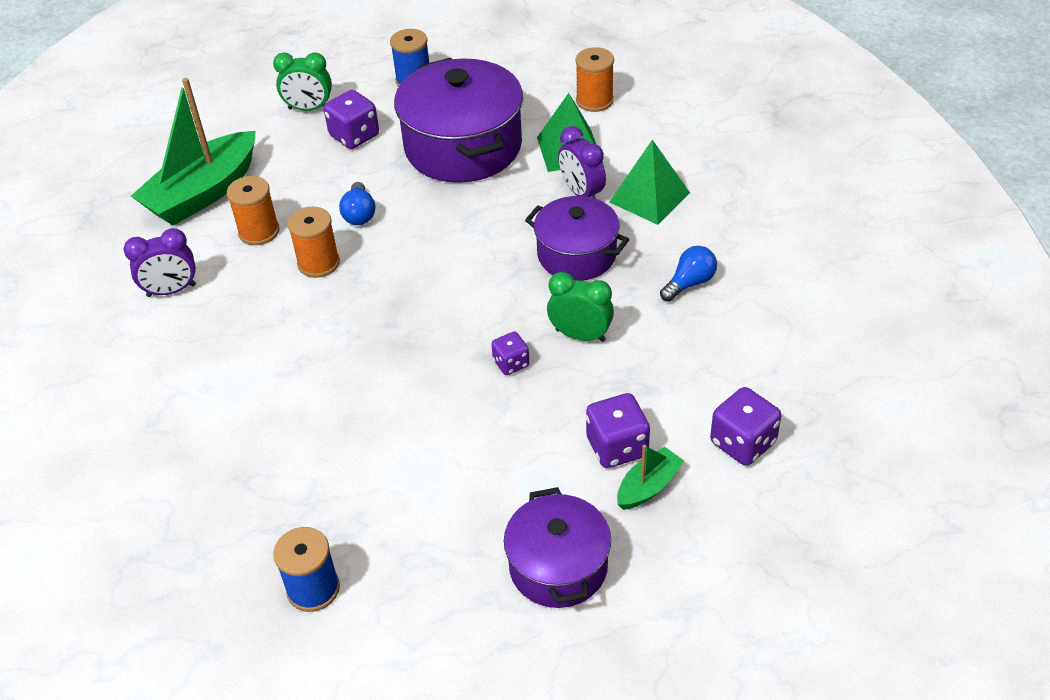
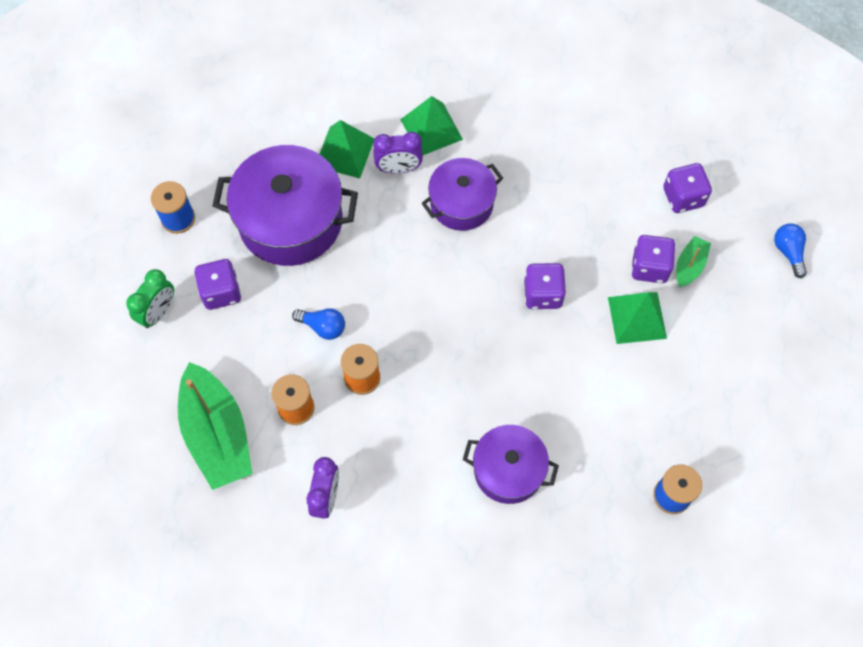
camera: 65 degrees left, 20 degrees up
(511, 363) = (542, 294): purple dice -> purple dice, size x1.63
(538, 461) = (637, 317): none -> green pyramid
(558, 566) = (724, 345): purple pot -> purple pot (508, 470)
(580, 335) = (541, 240): green clock -> none
(594, 101) = (297, 107): orange spool -> none
(648, 486) = (689, 266): green boat -> green boat turned 45 degrees clockwise
(689, 283) = (531, 151): blue light bulb -> blue light bulb (788, 252)

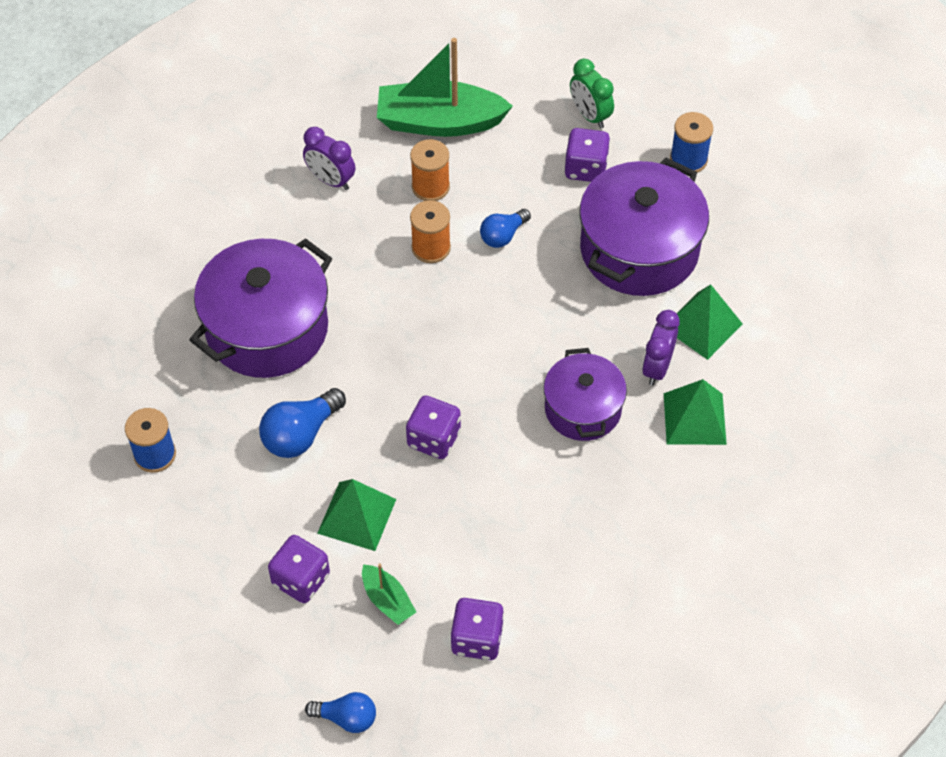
camera: 115 degrees right, 10 degrees down
(508, 470) = (267, 328): purple pot -> purple pot, size x1.64
(591, 392) = (301, 434): none -> blue light bulb
(649, 267) = (408, 558): purple dice -> purple dice (301, 579)

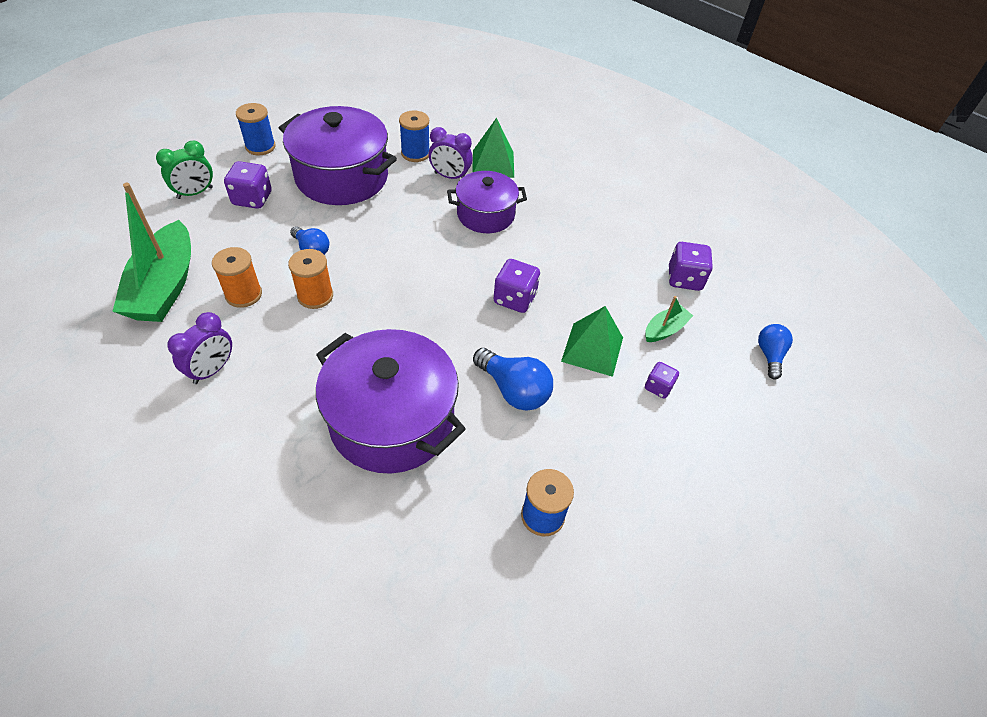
camera: 95 degrees left, 5 degrees down
(301, 579) = (658, 387): purple dice -> purple dice, size x0.61
(702, 325) = (415, 153): green pyramid -> blue spool

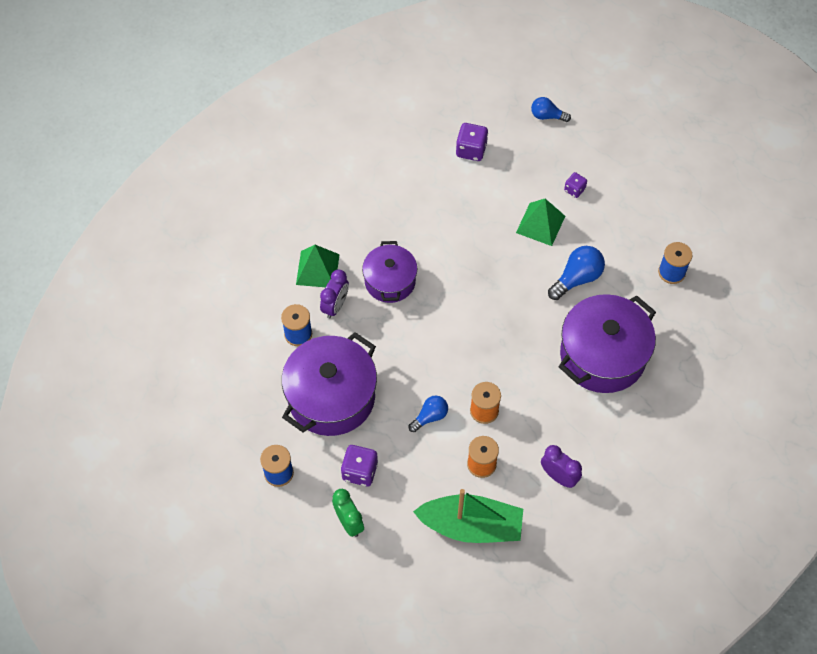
camera: 80 degrees left, 10 degrees up
(515, 299) = (490, 269): purple dice -> none
(665, 330) = (522, 174): green boat -> none

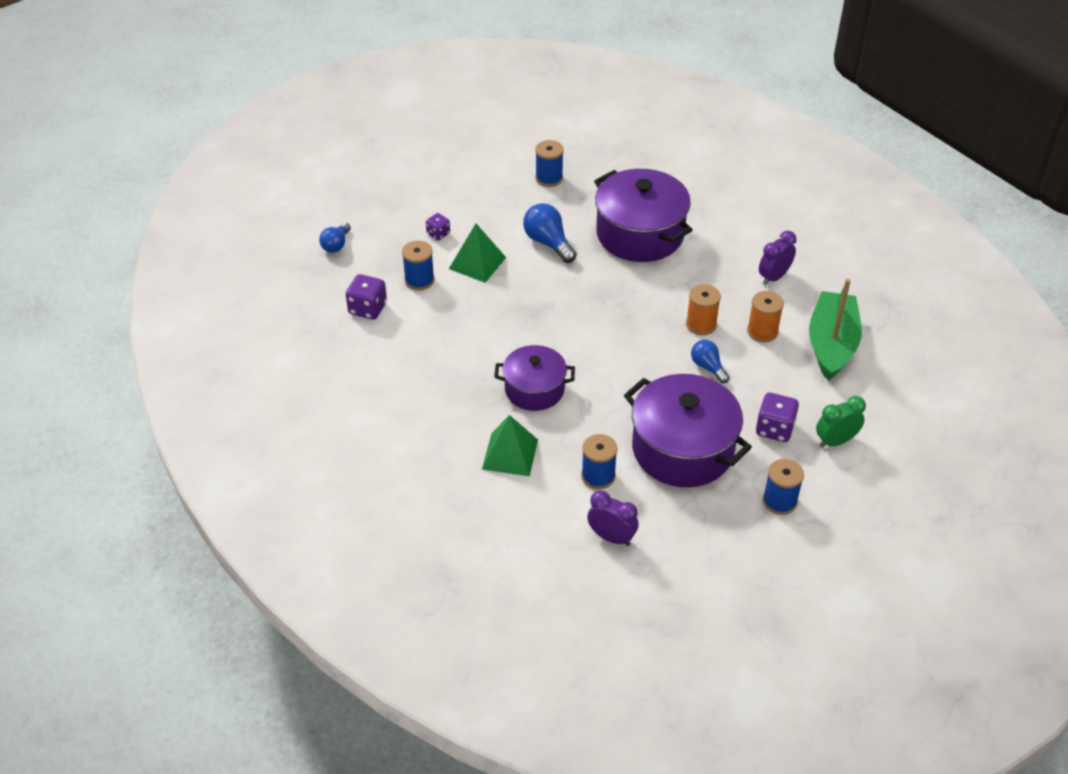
camera: 85 degrees left, 15 degrees down
(335, 306) = (563, 440): purple clock -> purple clock (611, 537)
(511, 183) = (419, 280): none -> blue spool

